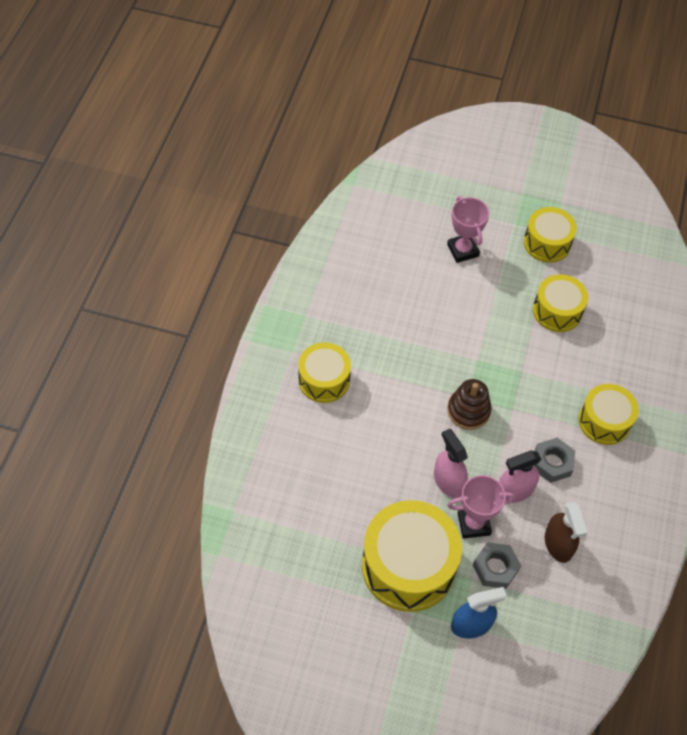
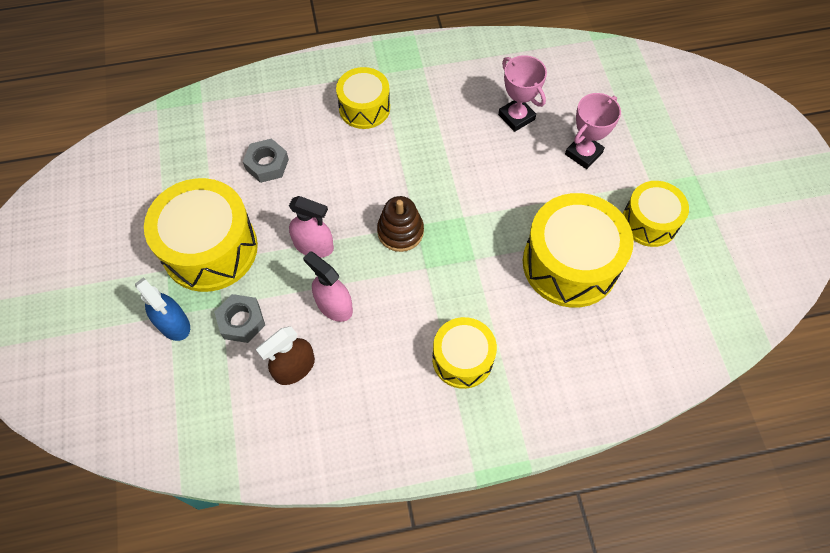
camera: 65 degrees right, 5 degrees up
(448, 481) = (314, 245): pink spray bottle -> pink spray bottle turned 75 degrees clockwise
(473, 524) = (279, 284): pink trophy -> pink trophy (516, 117)
(552, 463) = (384, 328): grey nut -> grey nut (267, 164)
(557, 311) = (570, 263): yellow drum -> yellow drum, size x1.66

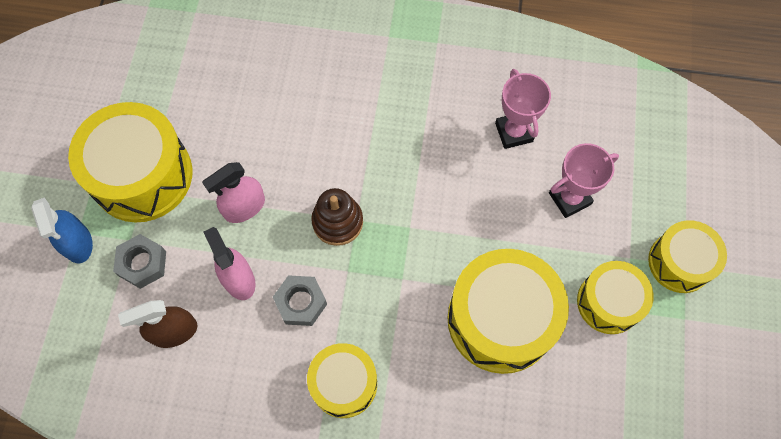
camera: 20 degrees right, 5 degrees up
(267, 164) = (233, 102): grey nut -> grey nut (301, 302)
(314, 245) = (244, 207): pink spray bottle -> pink spray bottle turned 105 degrees clockwise
(364, 108) = (356, 70): yellow drum -> yellow drum (679, 262)

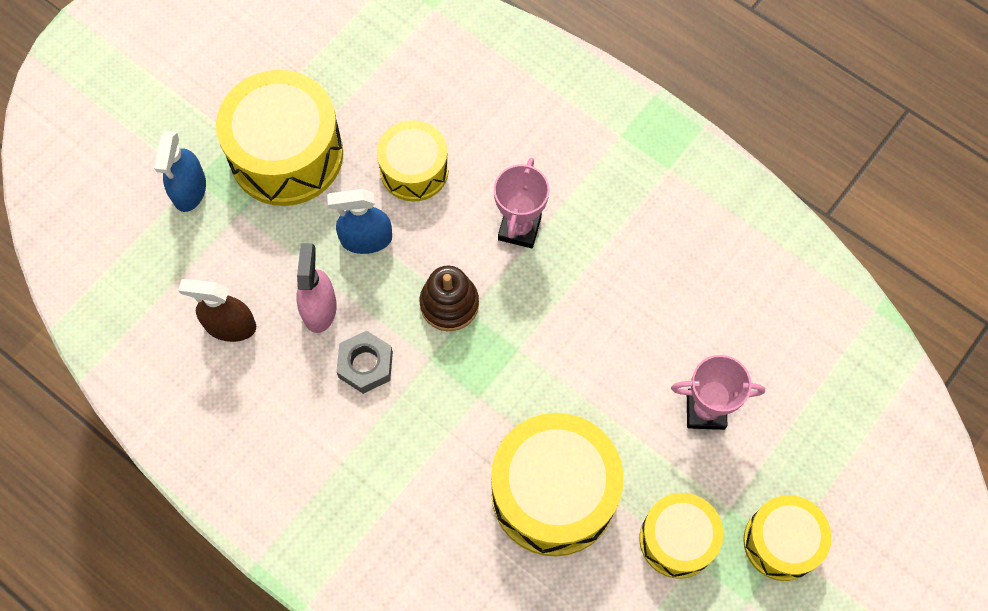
camera: 30 degrees right, 0 degrees up
(142, 263) = (238, 243): grey nut -> none
(244, 207) = (366, 239): pink spray bottle -> blue spray bottle
(344, 384) = (360, 467): yellow drum -> yellow drum (414, 170)
(514, 132) = (690, 309): pink trophy -> pink trophy (519, 228)

